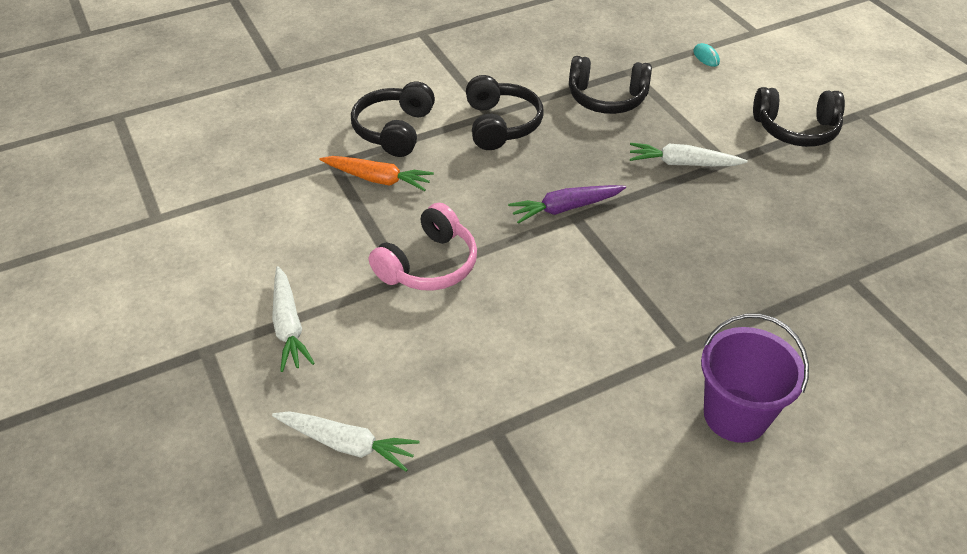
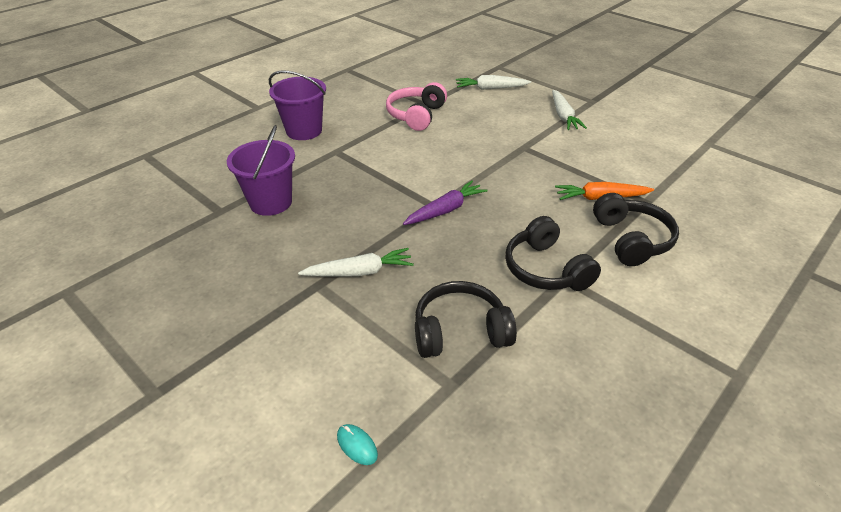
camera: 160 degrees right, 5 degrees down
(289, 326) = (563, 116): white carrot -> white carrot turned 150 degrees counterclockwise
(429, 265) = (514, 156): pink headphones -> pink headphones (416, 115)
(783, 274) = (270, 202): none -> purple bucket
(795, 129) = (242, 345): black headphones -> none

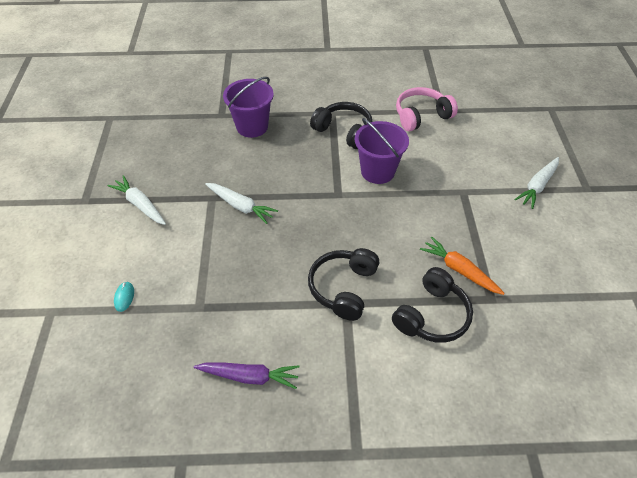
camera: 45 degrees right, 10 degrees up
(304, 131) = (332, 85): purple bucket -> purple bucket (377, 171)
(445, 210) = (340, 202): purple carrot -> purple carrot (249, 376)
(460, 331) = (243, 283): black headphones -> black headphones (344, 131)
(490, 88) = (513, 125): white carrot -> white carrot (140, 205)

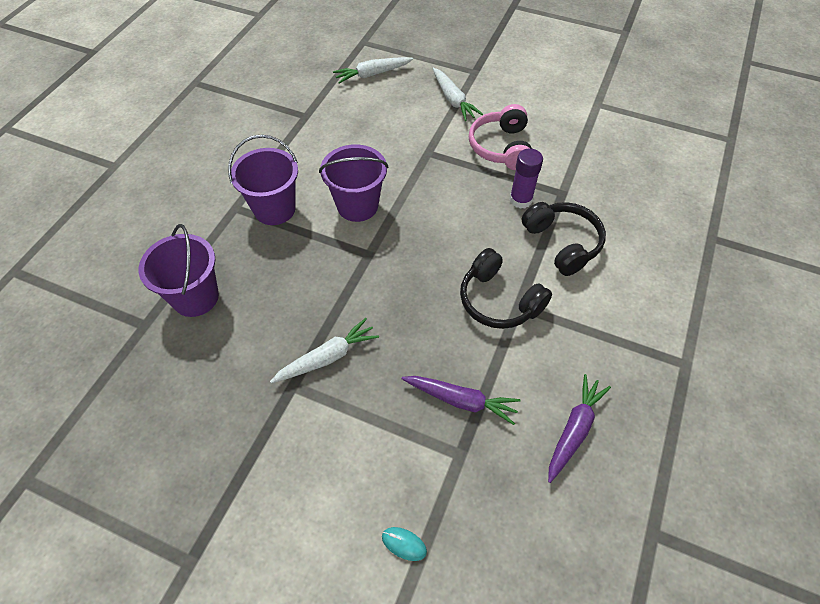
camera: 65 degrees left, 5 degrees up
(140, 205) = (249, 481): white carrot -> white carrot (372, 74)
(242, 293) = (461, 400): none -> purple carrot
(344, 131) = (274, 209): black headphones -> purple bucket
(421, 116) = (301, 135): pink headphones -> pink headphones (501, 147)
(459, 270) = (520, 200): orange carrot -> purple glue stick

